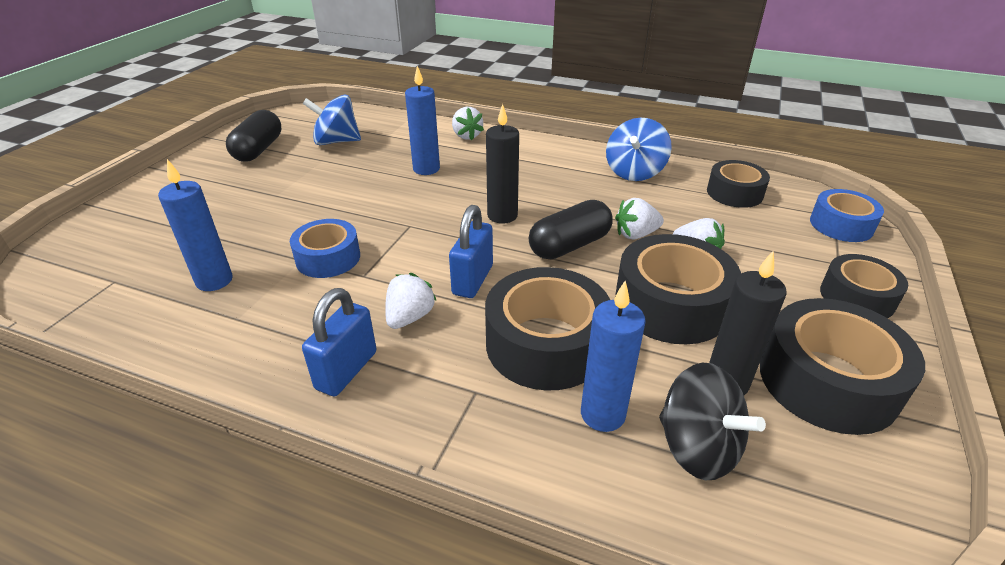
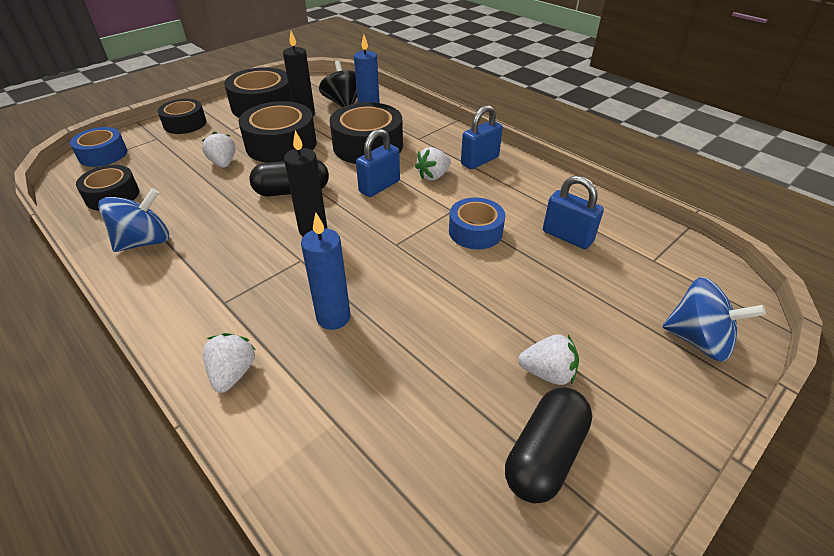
camera: 155 degrees left, 5 degrees up
(214, 281) = (567, 236): blue candle -> blue padlock
(336, 141) = (419, 432): blue spinning top -> blue spinning top (698, 340)
(636, 234) = (238, 186): white strawberry -> white strawberry (547, 373)

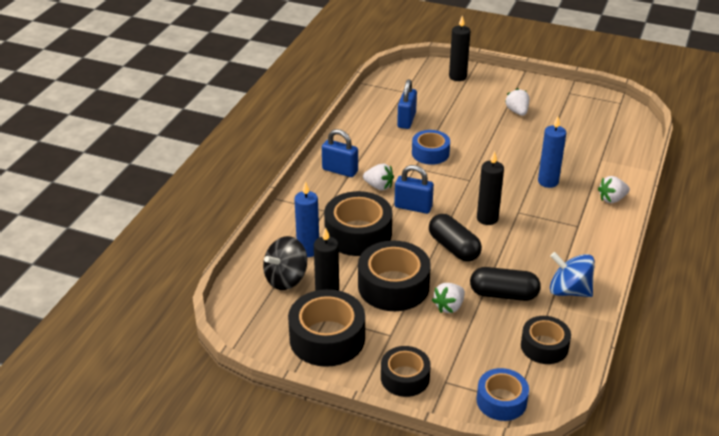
camera: 115 degrees left, 5 degrees down
(544, 455) = (559, 106): black capsule -> black capsule (503, 294)
(698, 340) = (457, 77): blue spinning top -> black candle

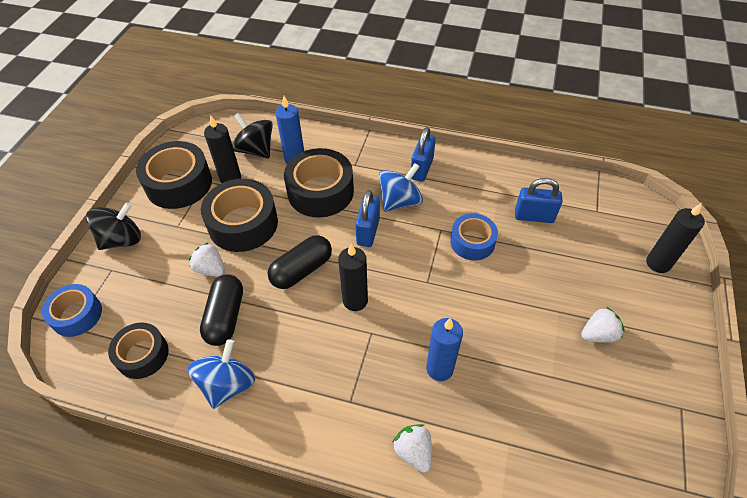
camera: 85 degrees right, 15 degrees up
(379, 186) = (400, 201): white strawberry -> blue spinning top
(405, 378) = (122, 239): black tape -> black spinning top

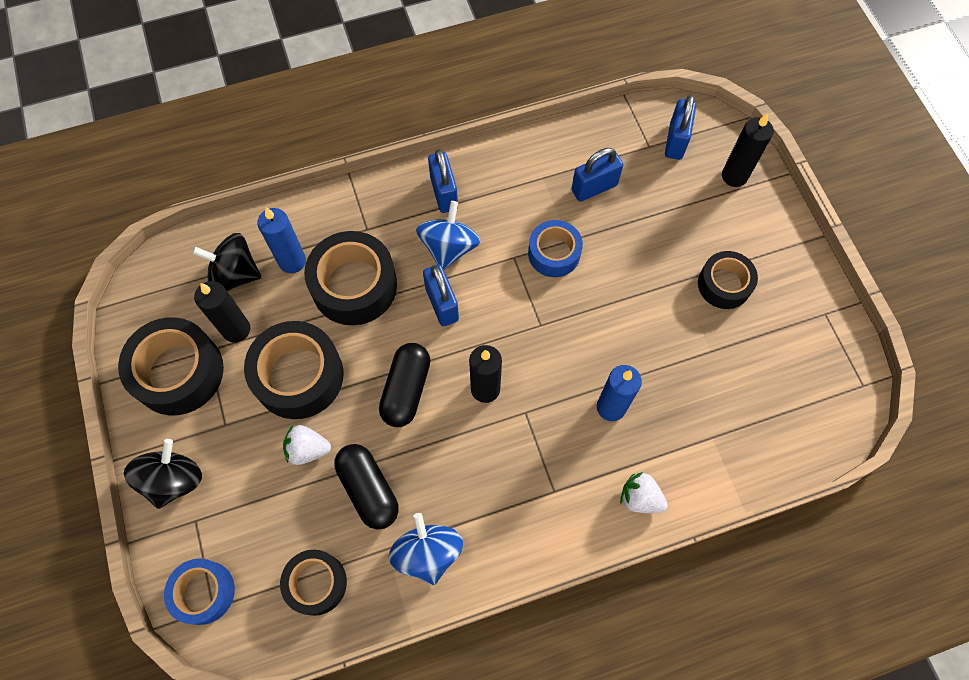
camera: 35 degrees left, 15 degrees up
(598, 334) = (724, 284): white strawberry -> black tape
(621, 217) = (675, 141): none -> blue padlock

